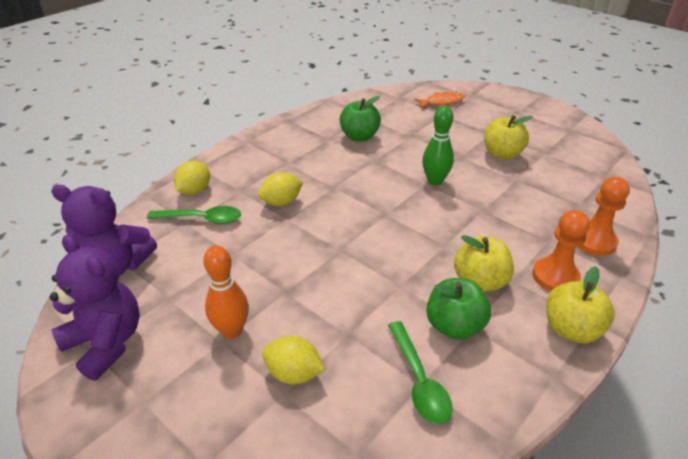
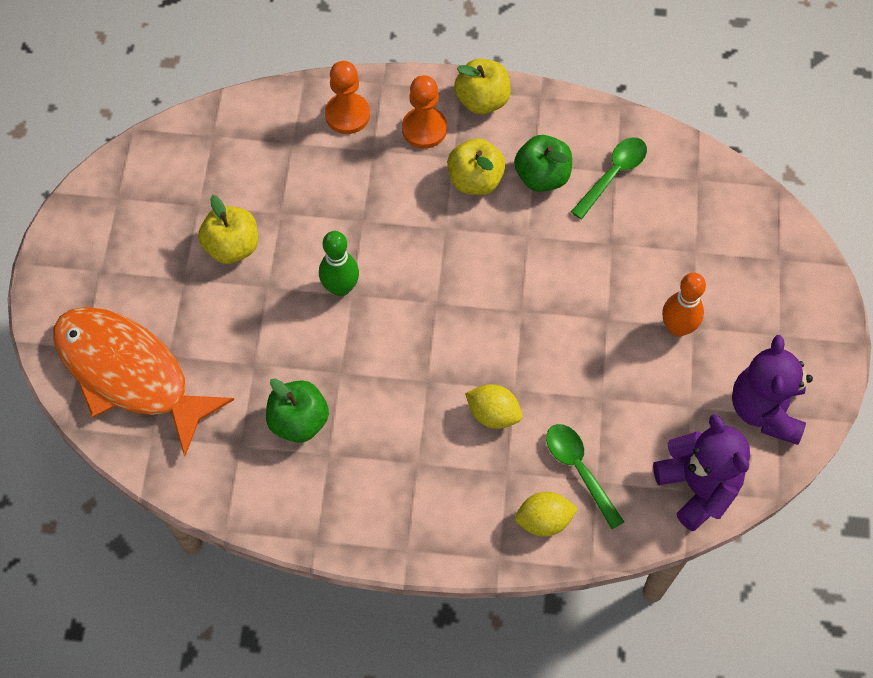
camera: 125 degrees left, 25 degrees up
(294, 373) = (675, 256): yellow lemon -> none
(442, 102) = (129, 374): orange fish -> orange fish, size x2.36

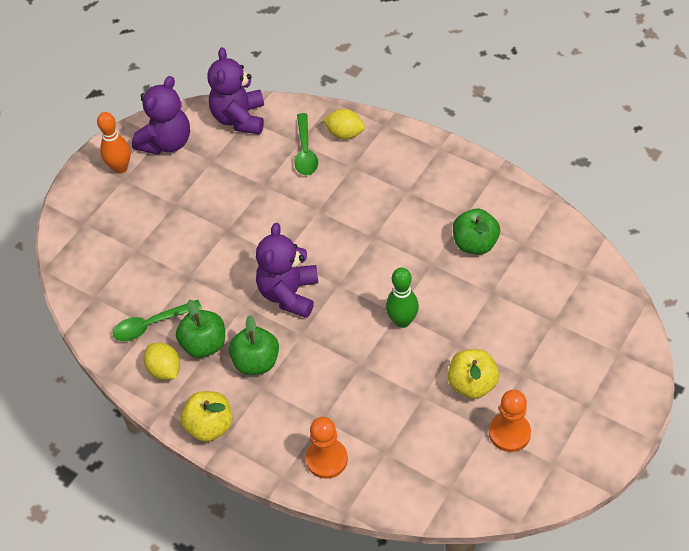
camera: 150 degrees left, 10 degrees down
(129, 374) = (587, 319): orange fish -> none
(424, 129) = (271, 420): orange pawn -> orange pawn (509, 433)
(475, 180) = (256, 362): yellow apple -> green apple
(485, 269) = (289, 294): none -> purple teddy bear
(493, 414) = (340, 201): yellow lemon -> yellow lemon (164, 370)
(677, 327) = (184, 207): orange bowling pin -> orange bowling pin (120, 168)

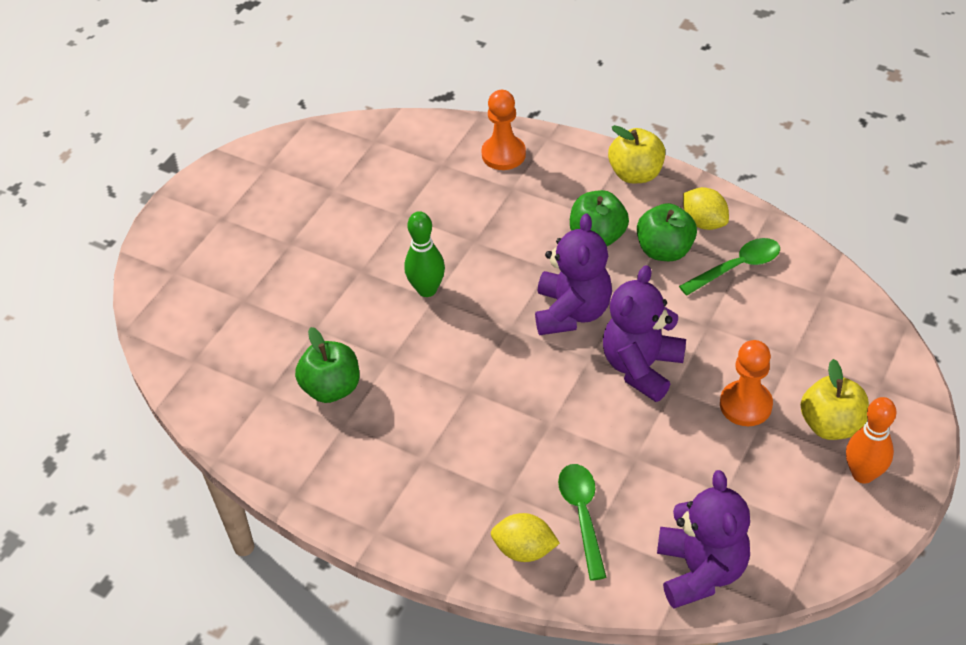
camera: 175 degrees right, 5 degrees down
(166, 142) = (806, 521): purple teddy bear -> purple teddy bear (641, 367)
(472, 384) = (346, 230): yellow apple -> yellow apple (831, 425)
(509, 433) = (309, 188): orange pawn -> orange pawn (745, 405)

